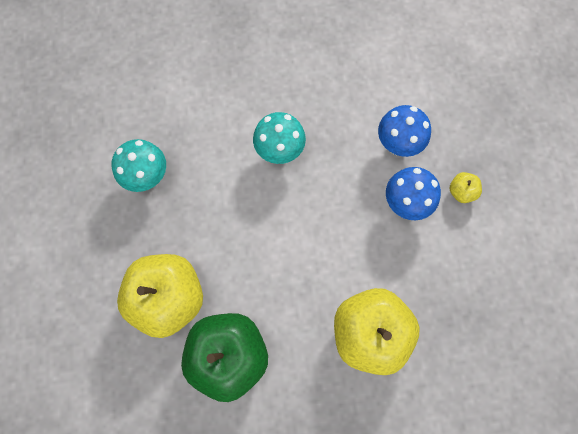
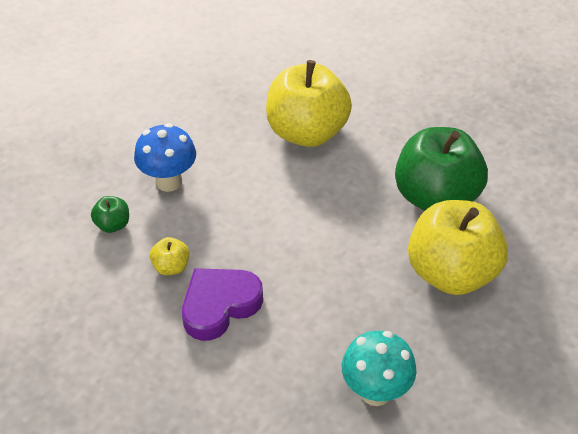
camera: 135 degrees left, 25 degrees down
(279, 152) = (219, 306): turquoise mushroom -> purple heart
(397, 145) = (113, 224): blue mushroom -> green apple
(461, 192) = (115, 155): yellow apple -> yellow apple (171, 267)

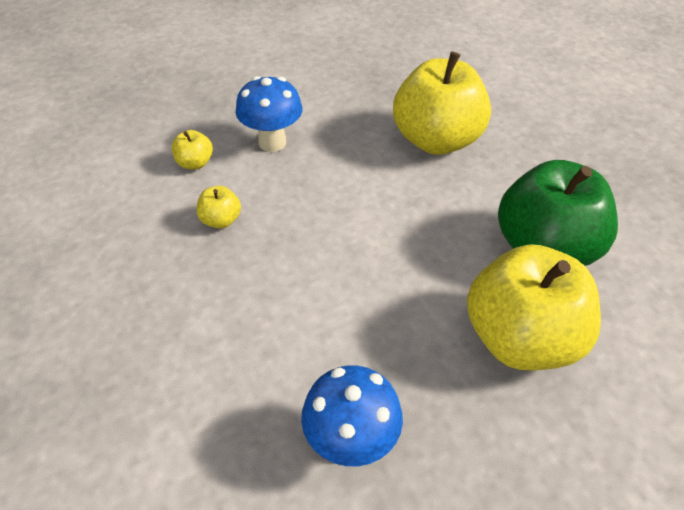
camera: 25 degrees right, 0 degrees up
(113, 224) = (195, 163): green apple -> yellow apple
(219, 306) = (241, 276): purple heart -> none
(375, 392) = (351, 443): turquoise mushroom -> blue mushroom

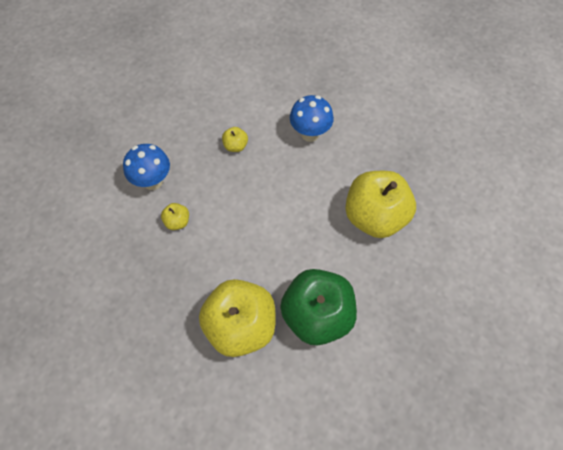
camera: 60 degrees right, 15 degrees up
(195, 163) = (268, 109): yellow apple -> yellow apple (177, 222)
(351, 443) = (138, 274): blue mushroom -> blue mushroom (153, 181)

